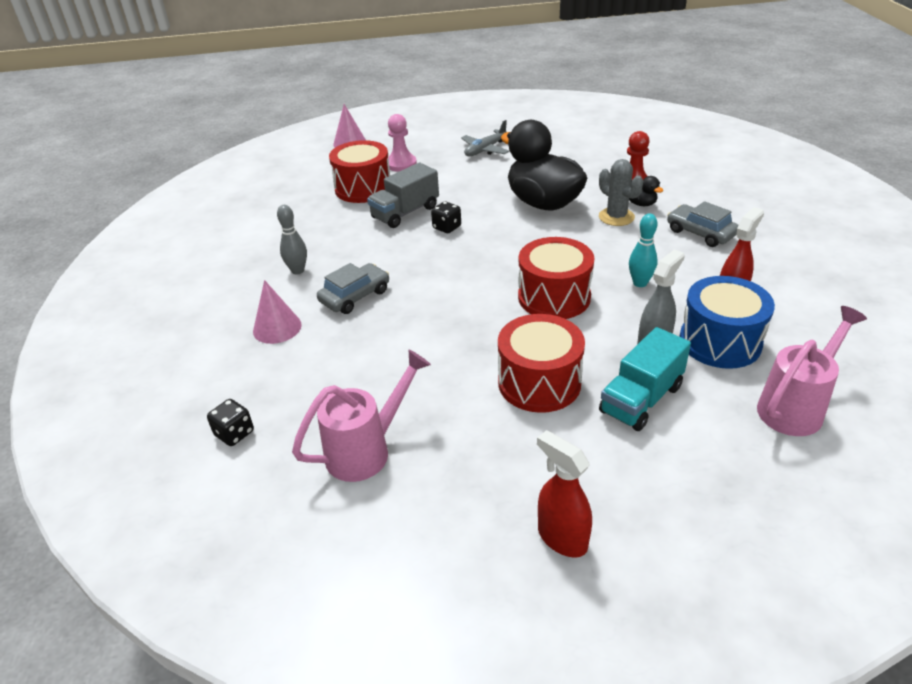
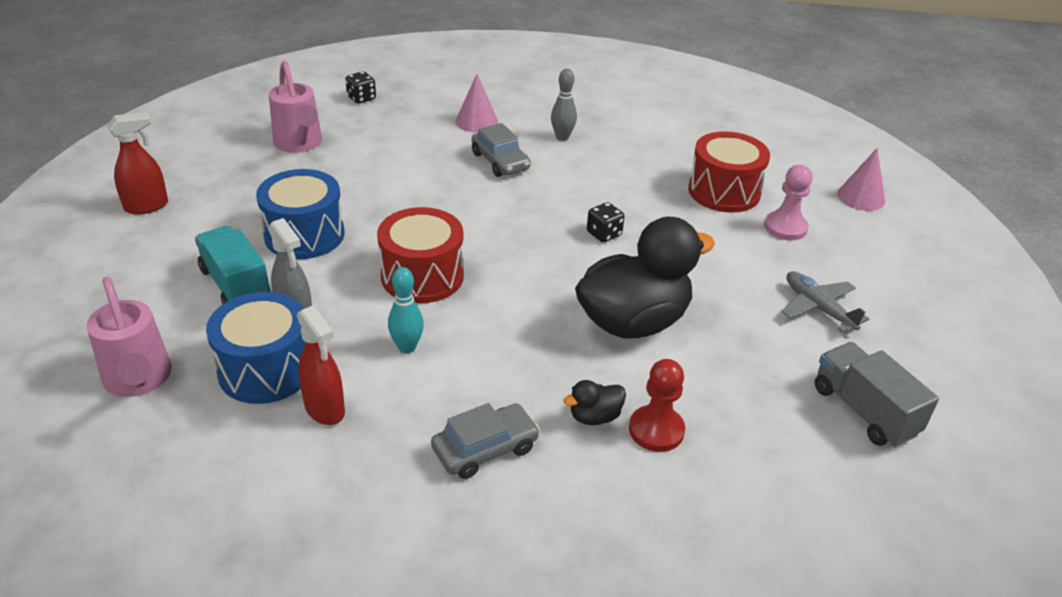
camera: 100 degrees right, 0 degrees up
(405, 212) = (651, 211): grey truck -> grey truck (864, 411)
(539, 382) = (304, 235): red drum -> blue drum
(616, 217) = (567, 379): grey cactus -> none

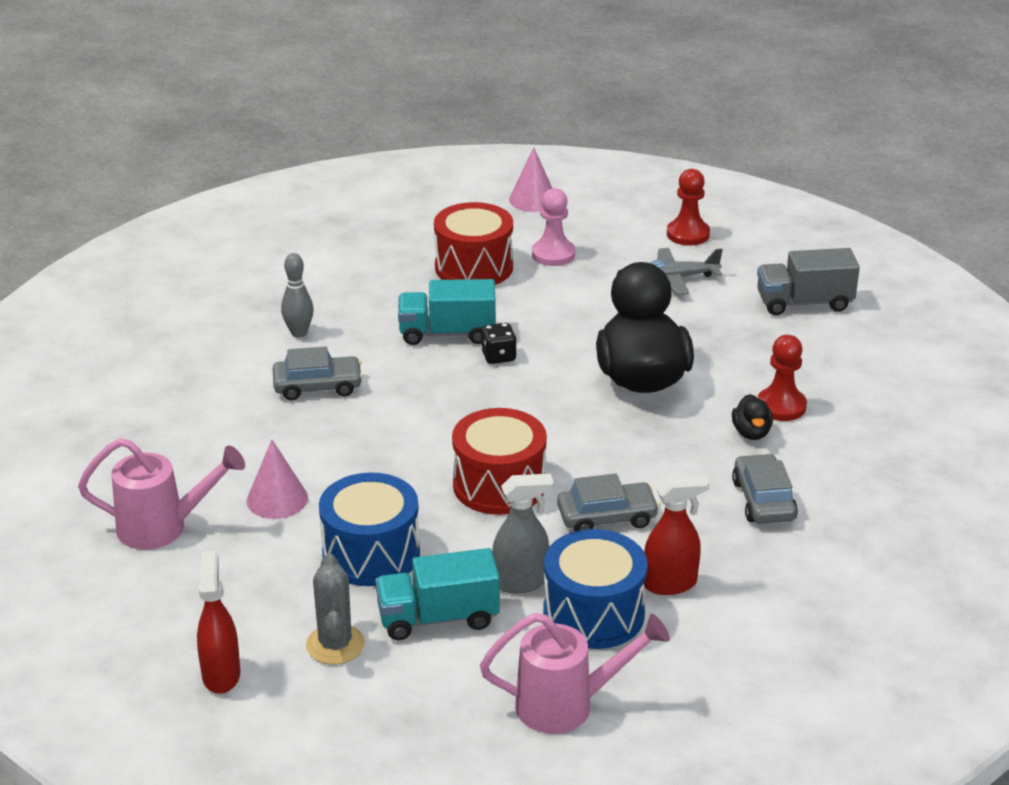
camera: 65 degrees left, 5 degrees down
(191, 245) = (335, 645): none -> grey cactus
(361, 98) = (84, 458): black dice -> none
(407, 347) = (607, 517): turquoise bowling pin -> grey car
(476, 121) = (216, 382): pink cone -> pink cone (277, 499)
(616, 201) = (447, 333): none -> turquoise truck
(906, 300) = (688, 234): none -> red pawn

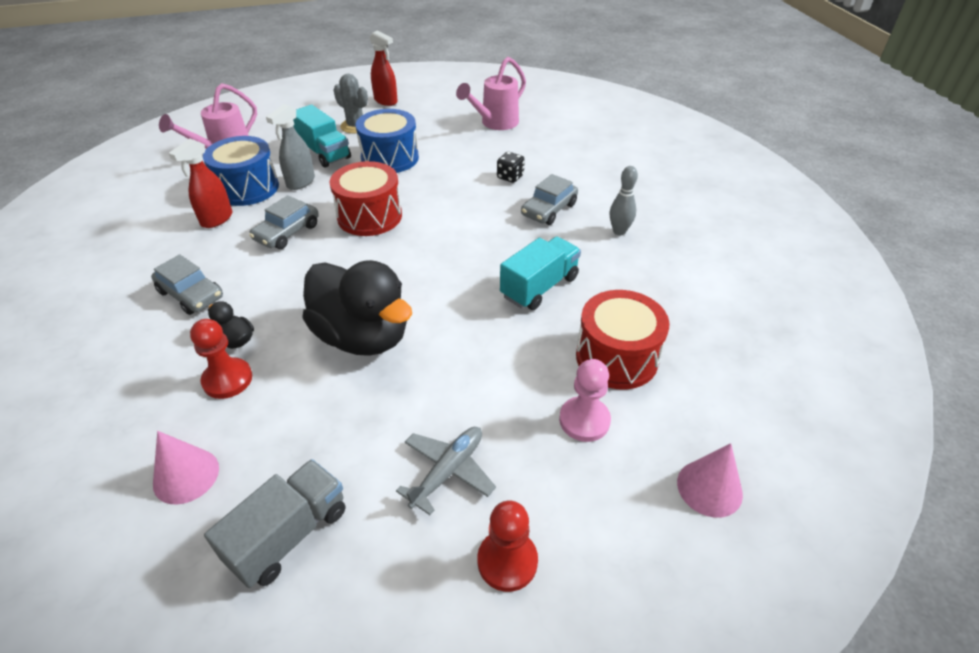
camera: 135 degrees right, 10 degrees up
(277, 499) = (469, 155): pink cone -> pink cone (186, 475)
(438, 618) = (323, 153): turquoise truck -> turquoise truck turned 105 degrees clockwise
(498, 356) = (482, 291): black dice -> black dice (510, 177)

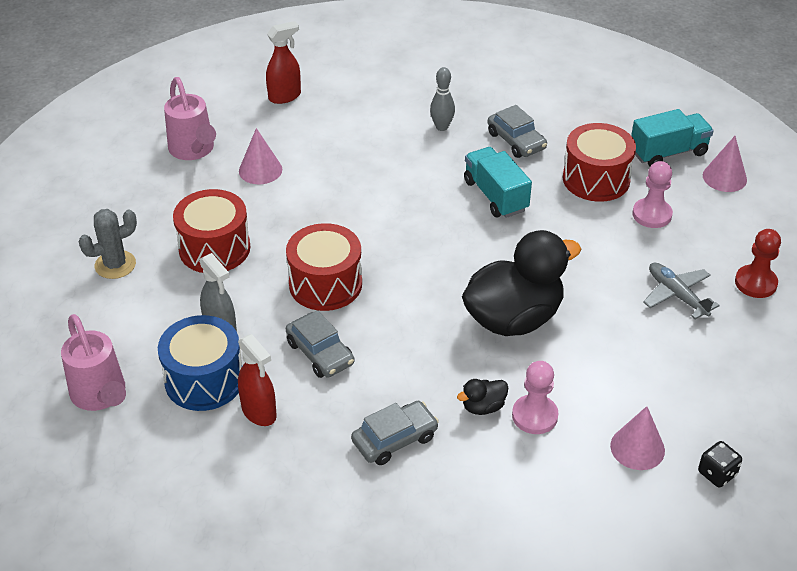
camera: 70 degrees left, 0 degrees up
(227, 380) = (534, 416): red pawn -> pink pawn
(289, 535) = (709, 389): grey truck -> none
(323, 153) = (163, 302): turquoise truck -> turquoise truck (668, 152)
(386, 101) = (67, 227): red spray bottle -> red spray bottle (285, 96)
(390, 158) = (214, 248): blue drum -> red drum
(491, 155) = (260, 170): none -> pink cone
(510, 177) = (312, 168): black dice -> black dice (717, 473)
(549, 209) = (385, 158): grey car -> grey car (516, 141)

